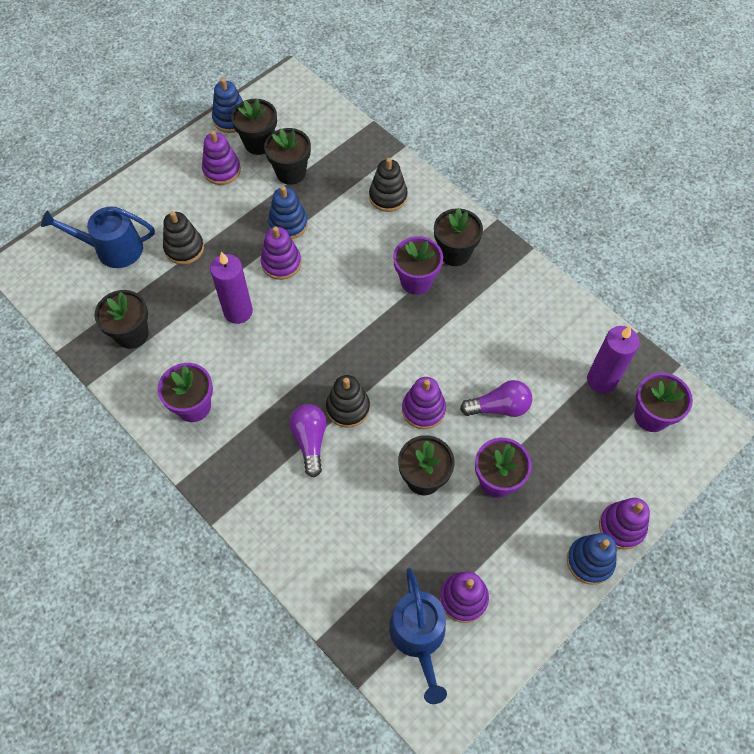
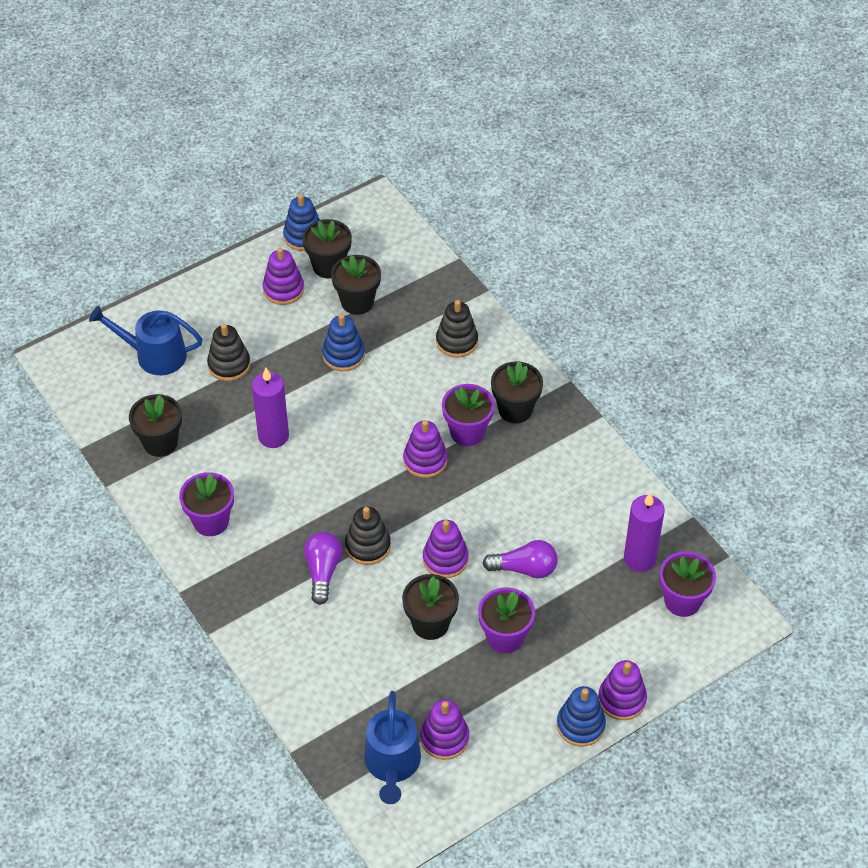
camera: 10 degrees right, 10 degrees down
(281, 263) = (328, 394): purple stacking toy -> purple stacking toy (425, 460)

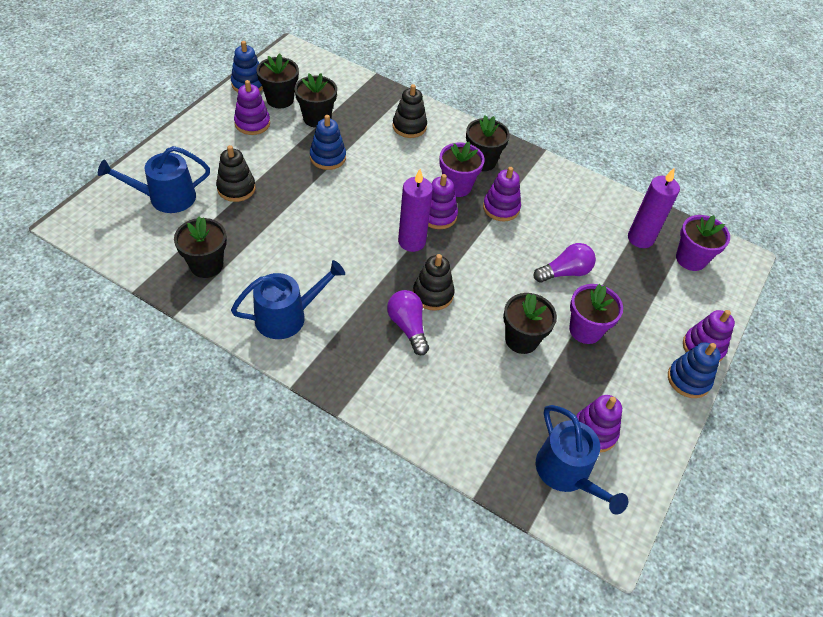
camera: 30 degrees left, 0 degrees up
(211, 521) = (287, 316): purple flower pot -> blue watering can
(273, 436) = (304, 232): purple candle -> purple candle (411, 241)
(445, 559) = (500, 284): purple stacking toy -> purple stacking toy (501, 208)

